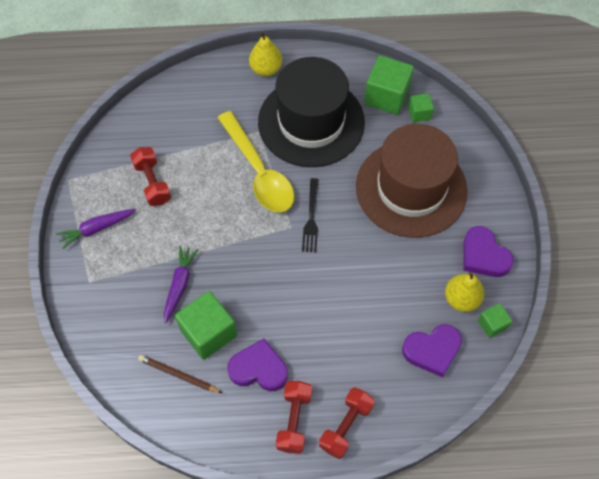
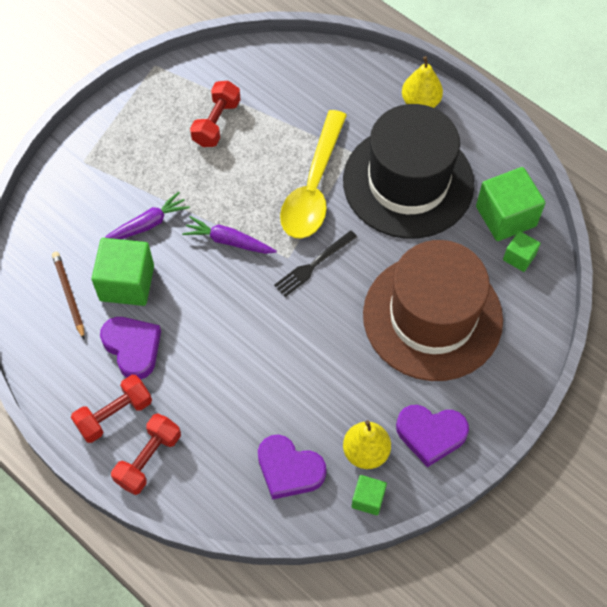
camera: 45 degrees right, 0 degrees up
(96, 229) = (133, 124): purple carrot -> purple carrot (228, 241)
(346, 426) = (148, 459): red dumbbell -> red dumbbell turned 45 degrees counterclockwise
(483, 256) = (430, 434): purple heart -> purple heart turned 90 degrees counterclockwise

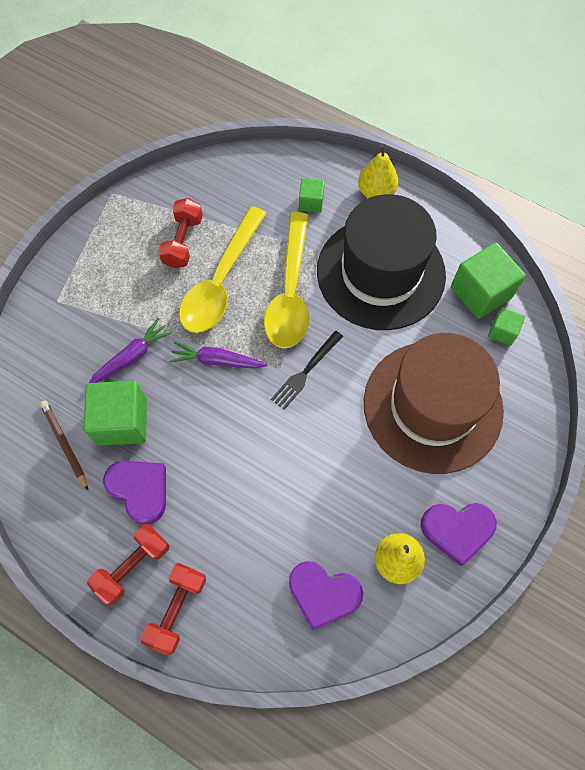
camera: 10 degrees left, 5 degrees up
(247, 167) = (221, 281): none -> yellow spoon
(368, 499) = (409, 611): green cube -> green cube (311, 202)

